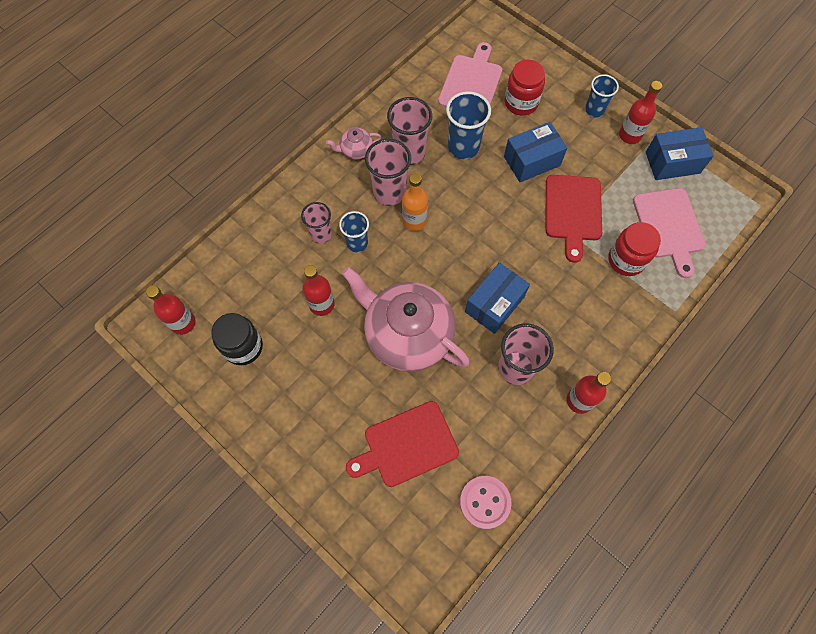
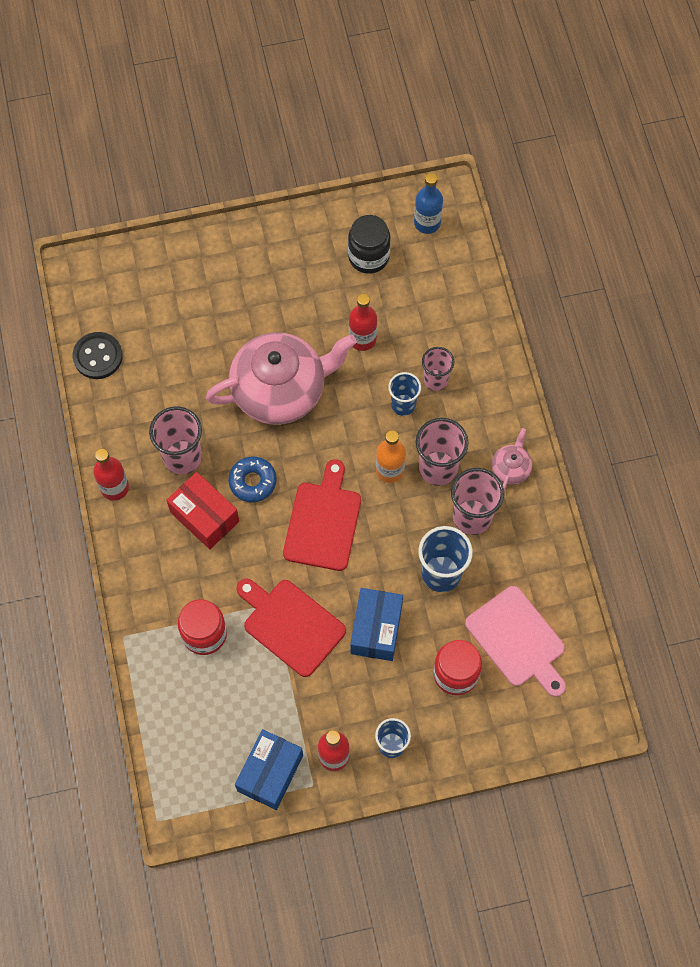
camera: 125 degrees right, 0 degrees up
(183, 323) = (427, 223): red bottle -> blue bottle
(406, 445) = (187, 329): red cutting board -> red cutting board (323, 522)
(485, 502) = (98, 356): pink button -> black button
(494, 304) = (252, 482): blue box -> blue donut
(547, 318) = (204, 516): none -> red box
(669, 227) = (205, 705): pink cutting board -> none

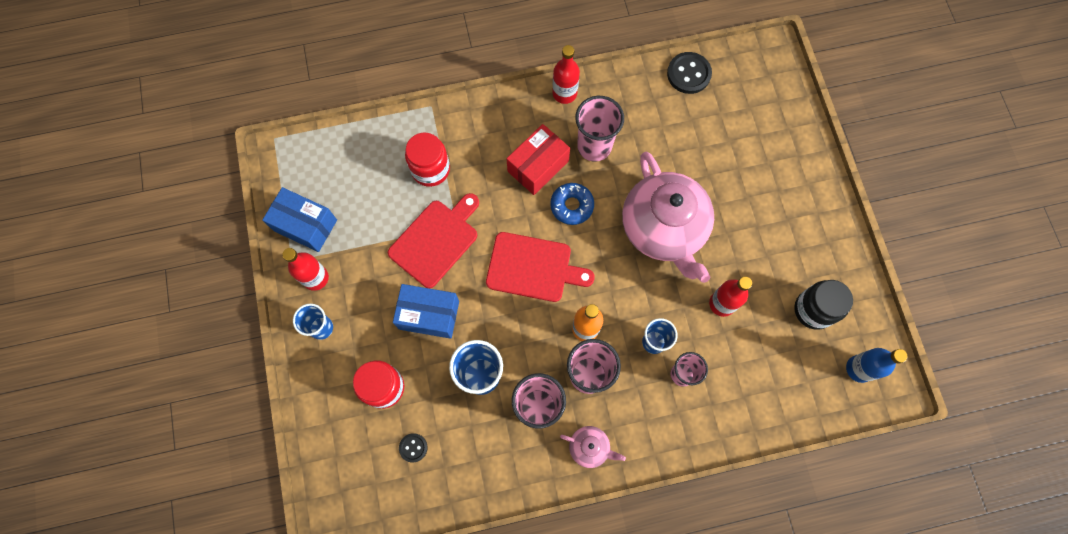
camera: 90 degrees right, 5 degrees up
(517, 640) = (413, 447): pink cutting board -> black button

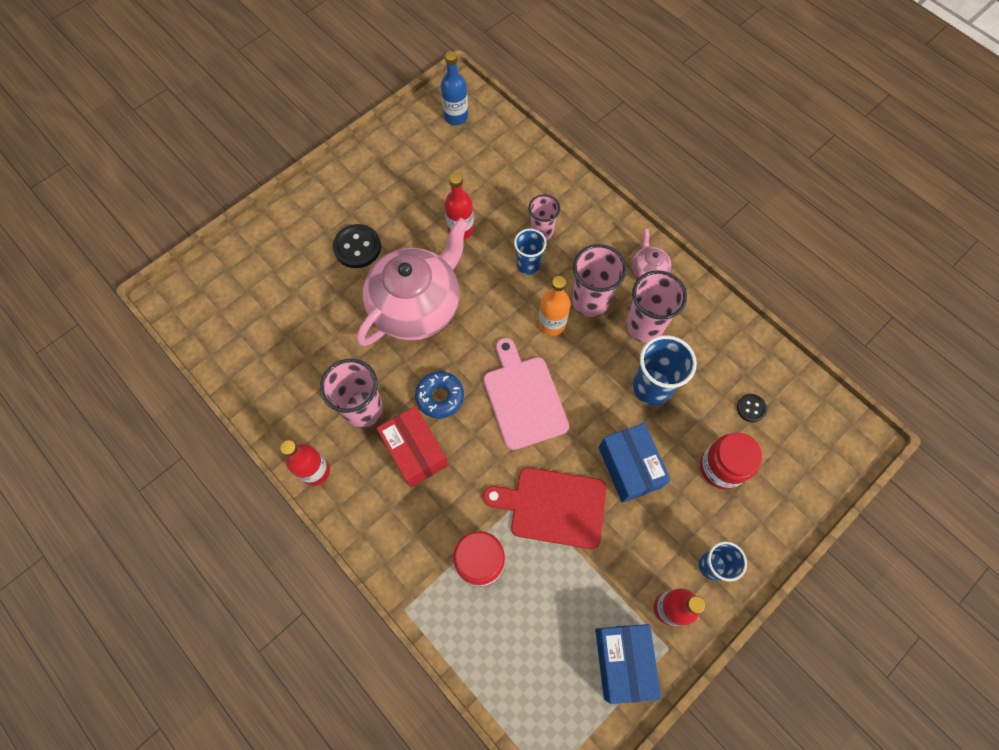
camera: 120 degrees left, 5 degrees down
(533, 268) = (524, 398): red cutting board -> pink cutting board
(538, 166) = (415, 451): red box -> red box turned 45 degrees clockwise
(688, 74) = (233, 361): black button -> black button (357, 247)
(813, 310) = (425, 163): black jar -> none

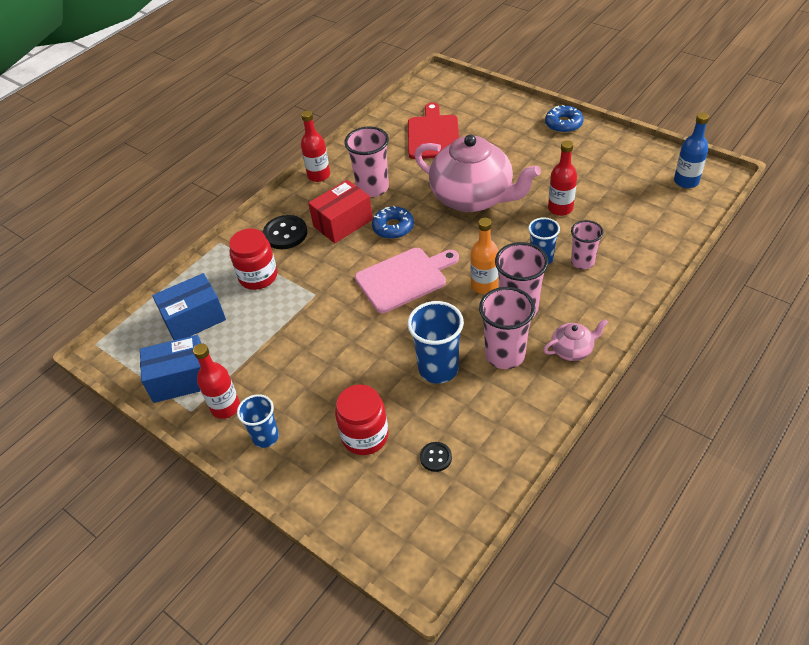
camera: 85 degrees right, 20 degrees down
(324, 190) = (563, 124): none -> blue donut
(357, 247) = (516, 153): black button -> black button (285, 234)
(553, 506) = (308, 314): red cutting board -> red cutting board (433, 135)
(629, 467) = (352, 362): blue box -> blue box (194, 319)

